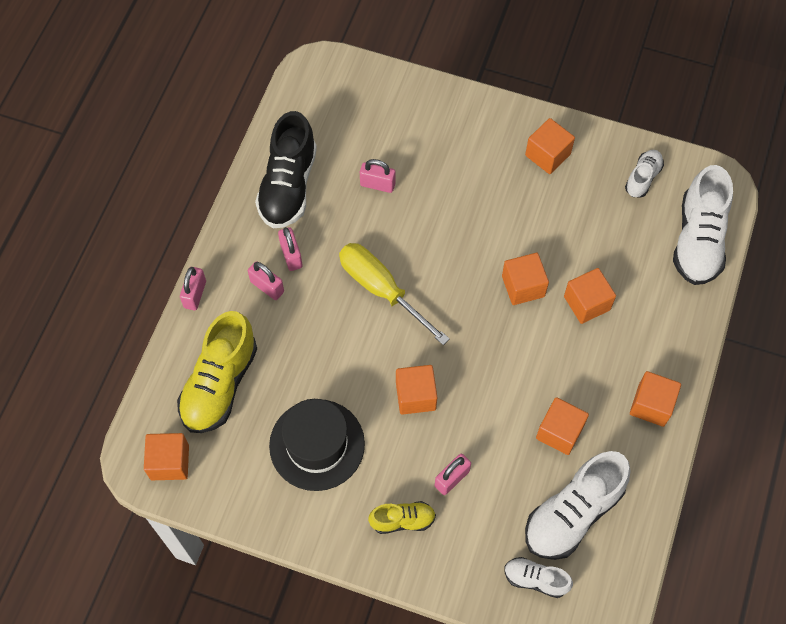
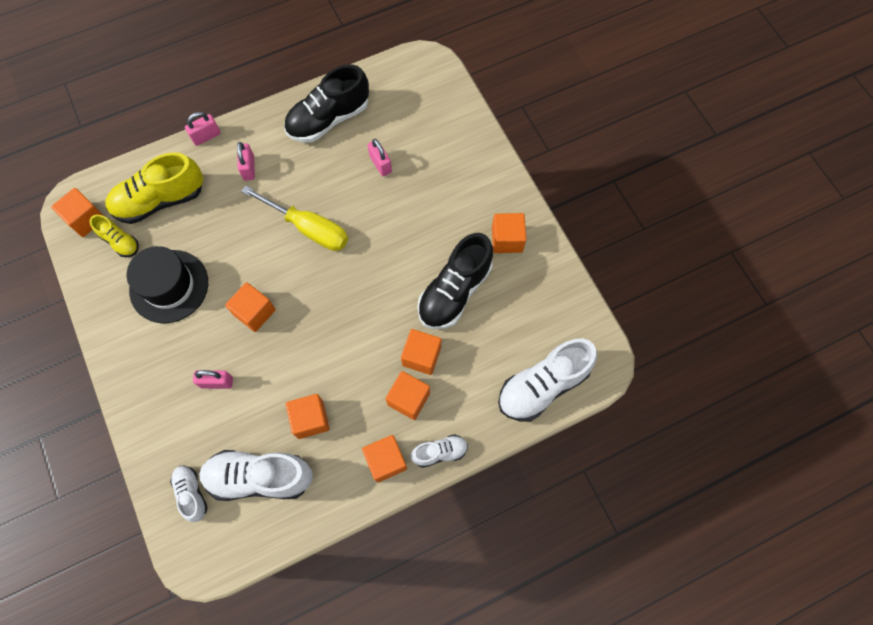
camera: 45 degrees right, 5 degrees up
(291, 255) = (283, 162): pink padlock -> none
(380, 289) = (309, 229): yellow screwdriver -> yellow screwdriver turned 120 degrees clockwise
(402, 520) = (162, 378): yellow shoe -> yellow shoe (120, 241)
(523, 286) = (394, 307): orange cube -> orange cube (408, 399)
(554, 231) = (454, 291): none -> black shoe
(642, 178) = (553, 311): white shoe -> white shoe (440, 452)

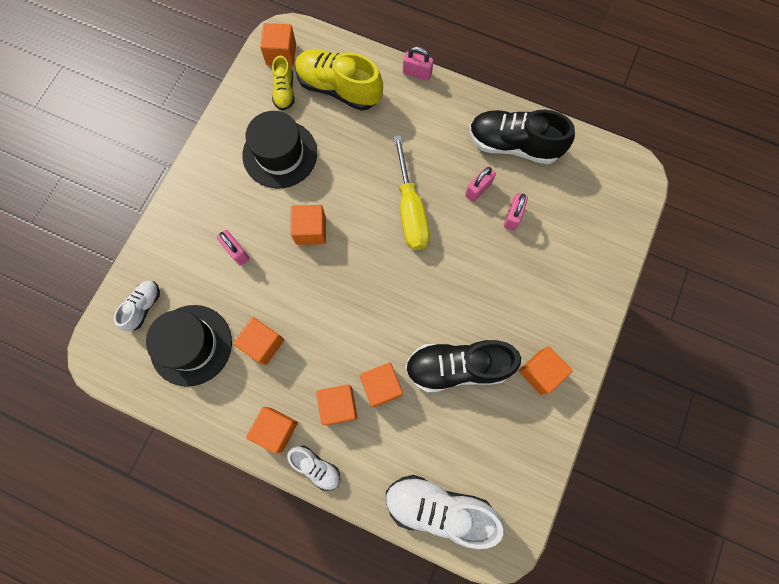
camera: 50 degrees right, 5 degrees up
(249, 168) = (419, 125): pink padlock -> pink padlock (478, 189)
(259, 477) = (191, 345): white shoe -> black hat

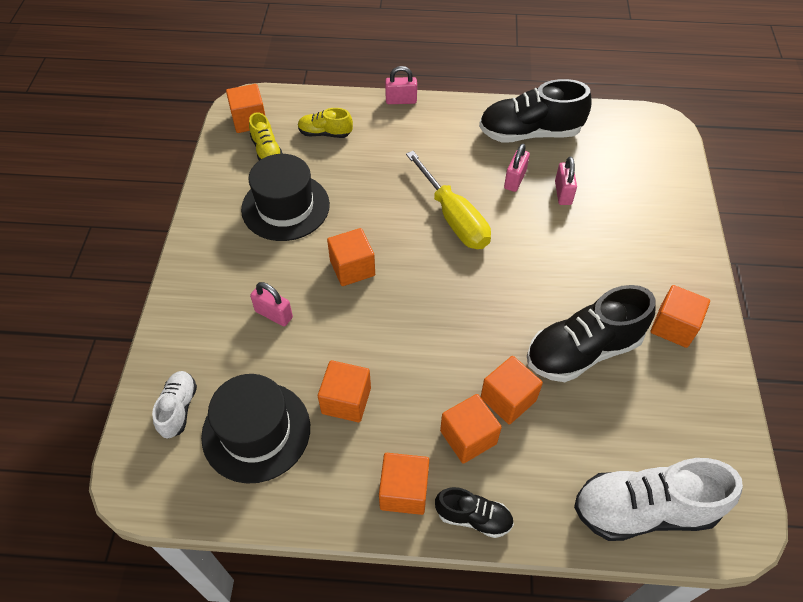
camera: 20 degrees left, 20 degrees down
(316, 467) = (473, 517): white shoe -> black shoe
(339, 89) = (325, 133): yellow shoe -> yellow shoe, size x0.52

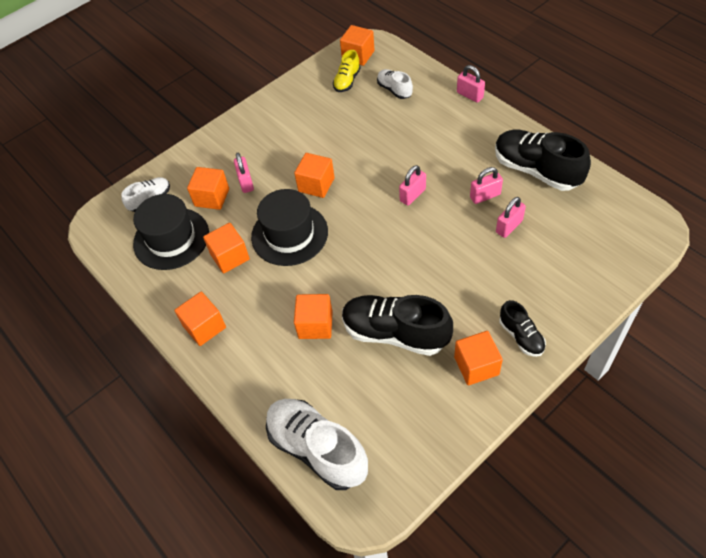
camera: 50 degrees right, 0 degrees up
(285, 207) = (320, 123): black hat -> black hat (289, 234)
(325, 133) = (394, 90): yellow shoe -> white shoe
(454, 218) = (412, 195): yellow screwdriver -> pink padlock
(468, 437) = (269, 327): orange cube -> orange cube (212, 197)
(473, 517) = (222, 370): black shoe -> black shoe (521, 336)

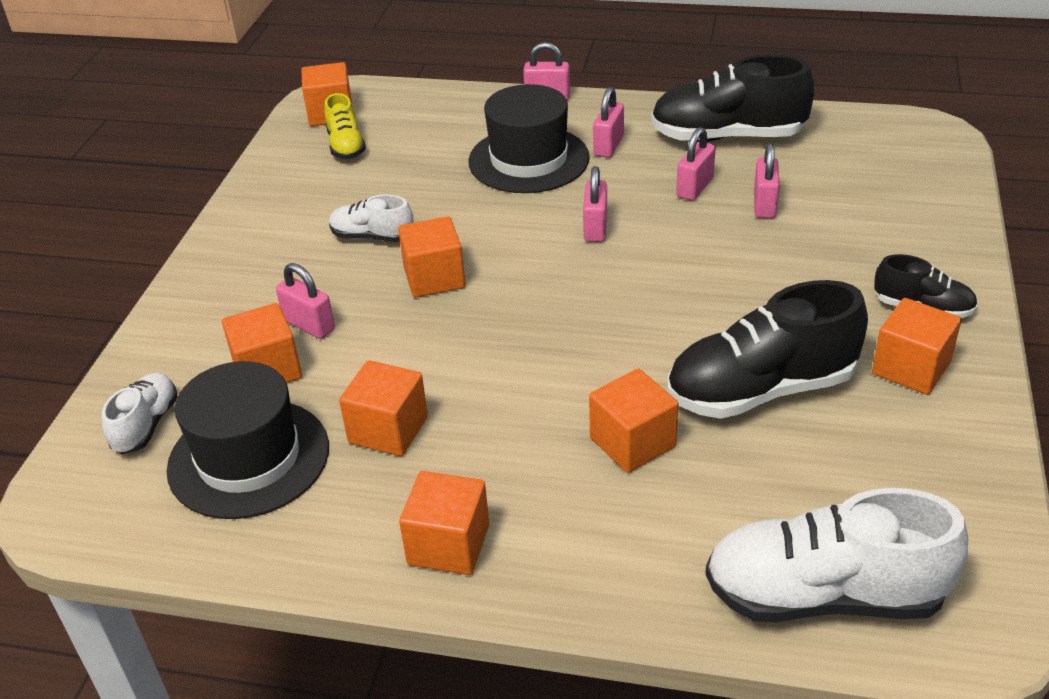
camera: 40 degrees left, 15 degrees down
(289, 234) = (459, 354): black hat -> black hat (528, 160)
(394, 90) = (432, 130): white shoe -> white shoe (372, 237)
(469, 145) = (608, 146): none -> pink padlock

